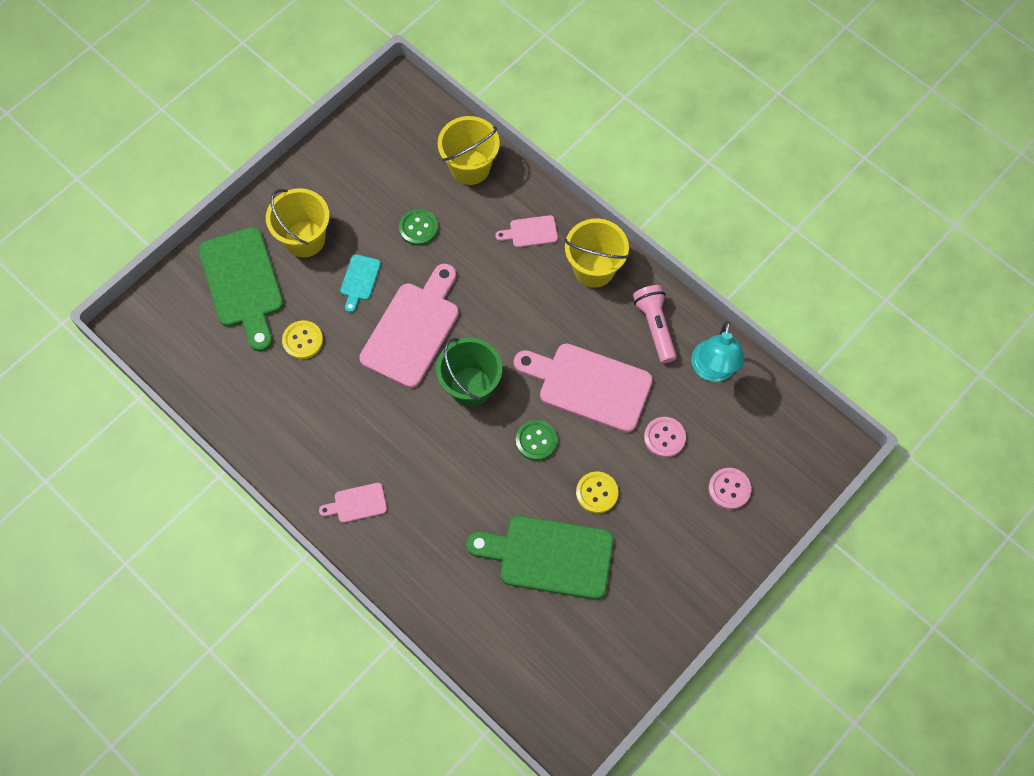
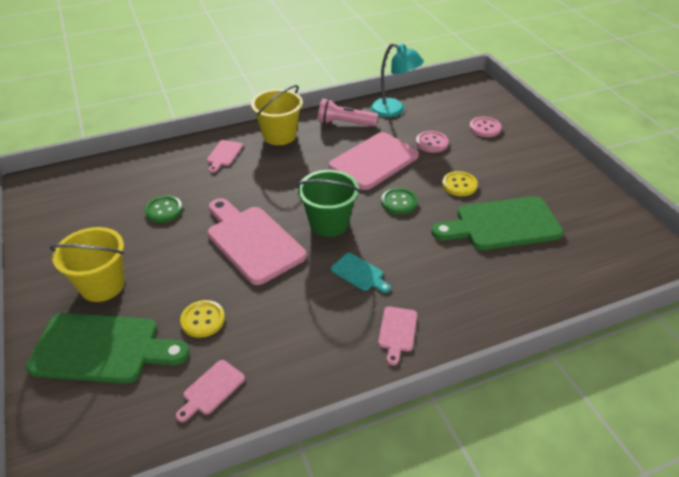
camera: 65 degrees left, 25 degrees down
(239, 385) = (211, 389): none -> pink cutting board
(359, 280) = (177, 260): turquoise cutting board -> turquoise cutting board (359, 273)
(470, 167) = (141, 168): yellow bucket -> none
(549, 556) = (502, 224): green cutting board -> green cutting board turned 45 degrees clockwise

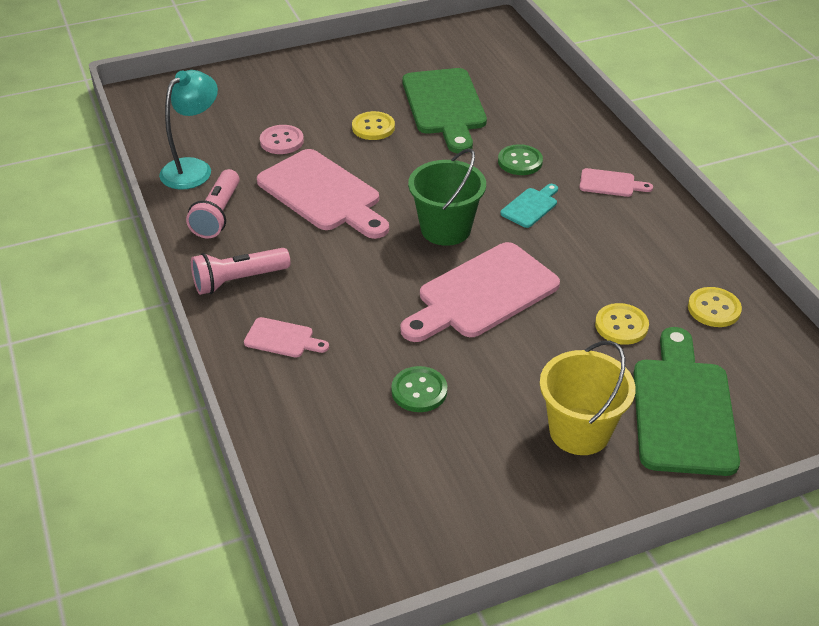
camera: 90 degrees left, 0 degrees up
(211, 389) = (714, 309): pink cutting board -> yellow button
(279, 135) = (238, 280): yellow bucket -> pink flashlight
(399, 202) = (405, 173): green button -> green button (520, 161)
(485, 128) = (255, 98): pink button -> none

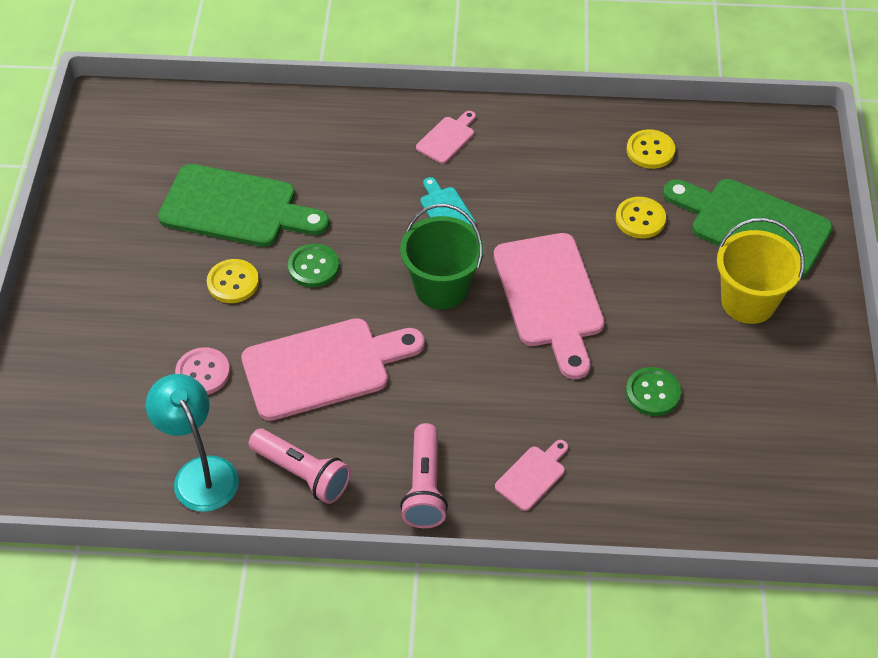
camera: 65 degrees left, 10 degrees up
(520, 161) = (371, 188): green button -> green button (313, 267)

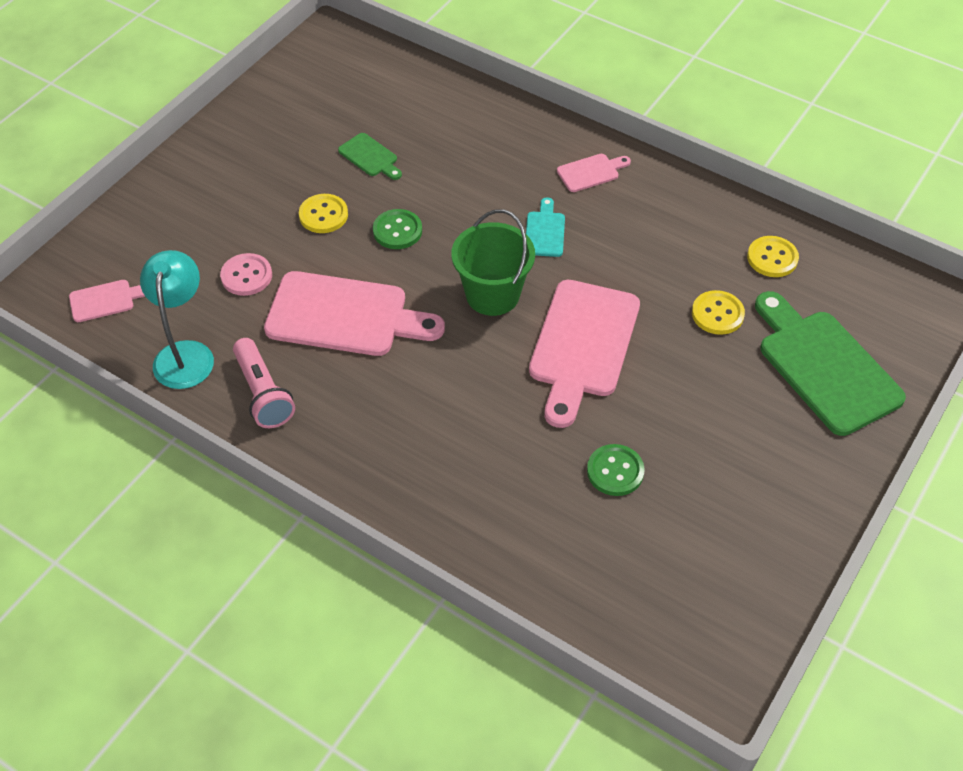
camera: 30 degrees right, 0 degrees up
(235, 208) = (370, 157): green cutting board -> green cutting board, size x0.47
(425, 487) = (354, 454): pink flashlight -> none
(533, 476) = (452, 490): pink cutting board -> pink cutting board (105, 300)
(748, 302) = (768, 433): yellow bucket -> none

